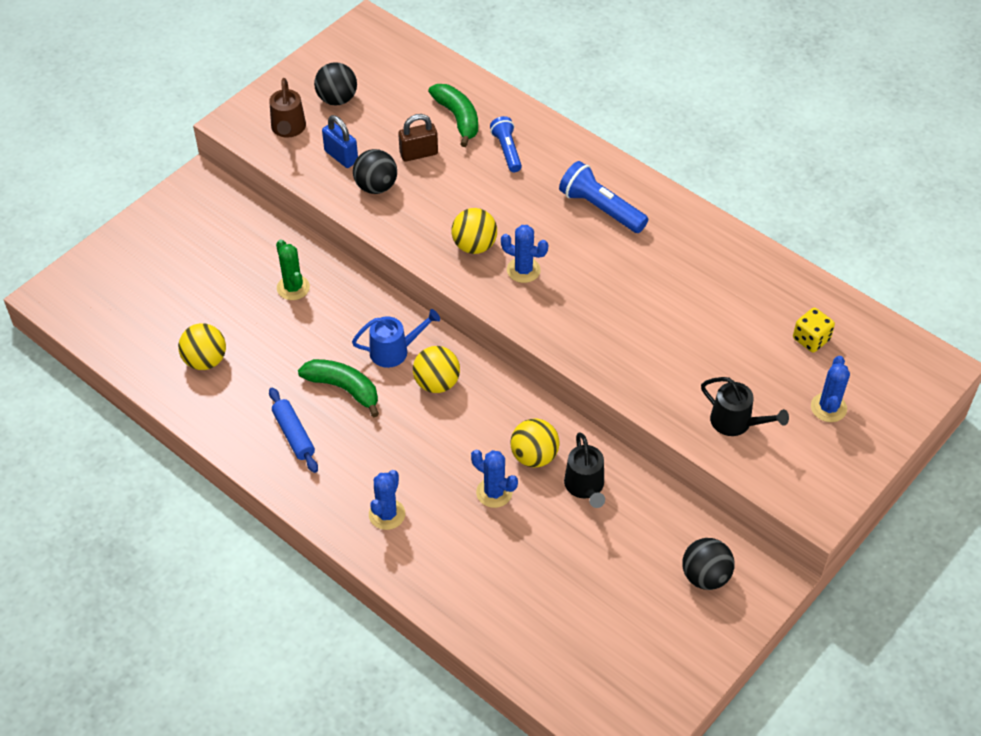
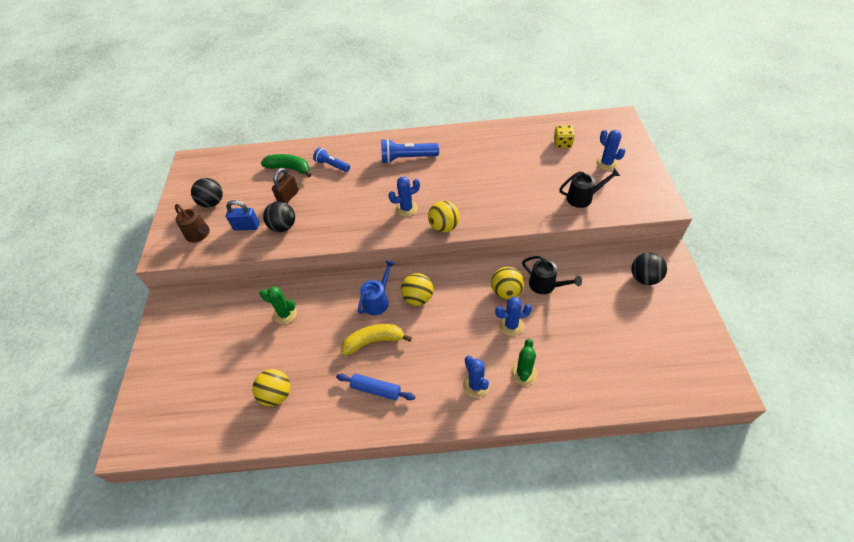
camera: 40 degrees left, 0 degrees up
(344, 388) = (374, 341): green banana -> yellow banana
(445, 546) = (523, 373): none -> green cactus
(474, 246) = (369, 216): yellow ball -> yellow ball (444, 227)

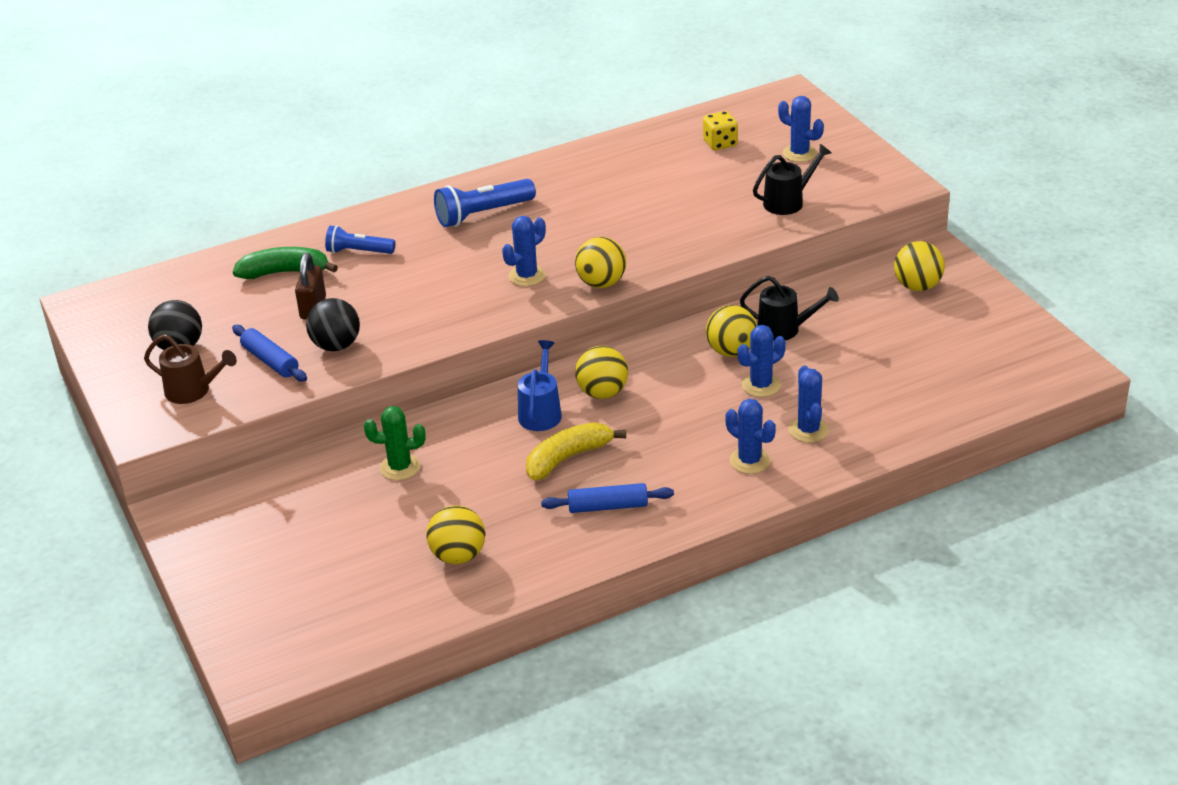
camera: 25 degrees left, 15 degrees down
(246, 226) = (270, 361): blue padlock -> blue rolling pin
(523, 373) = (808, 430): green cactus -> blue cactus
(644, 278) = (917, 286): black ball -> yellow ball

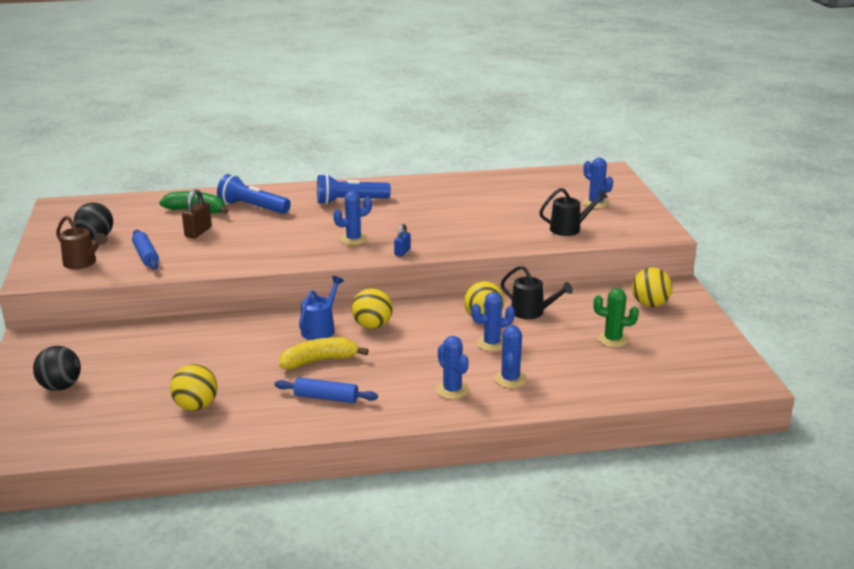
camera: 15 degrees right, 10 degrees down
(336, 346) = (195, 255): black ball -> black ball (60, 387)
(358, 251) = (252, 207): blue flashlight -> blue flashlight, size x1.52
(400, 467) = (198, 343): green cactus -> green cactus (612, 339)
(601, 283) = (402, 252): yellow ball -> blue padlock
(720, 143) = (542, 189): yellow dice -> none

